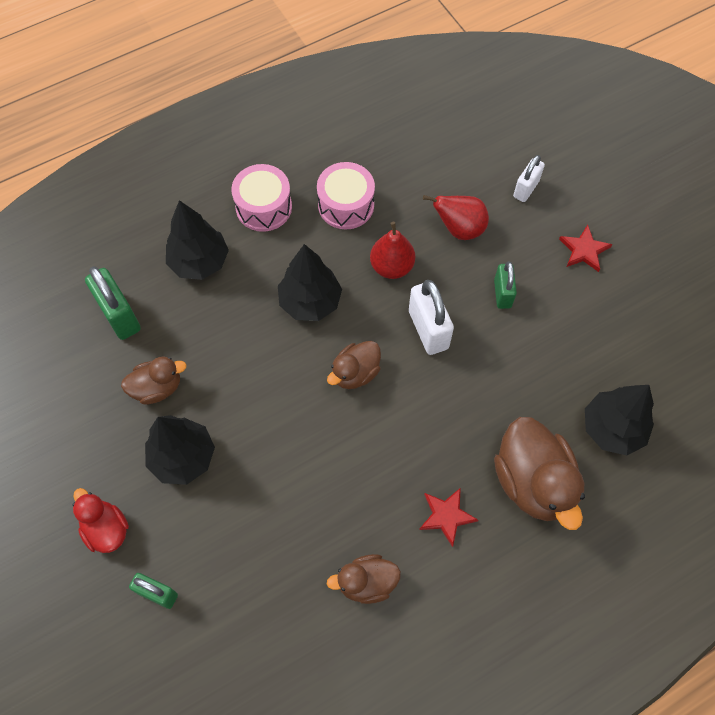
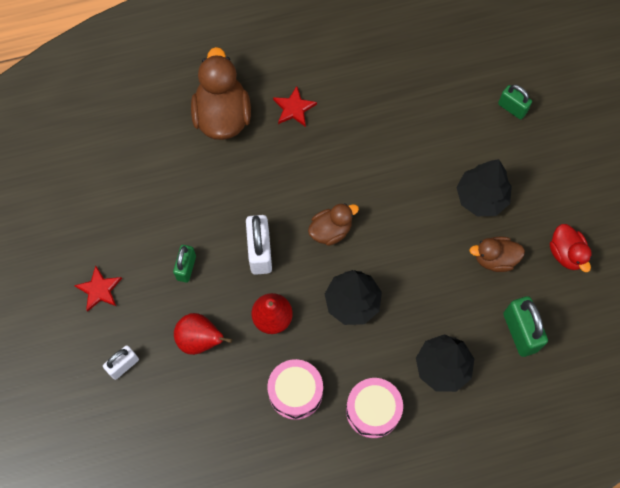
camera: 165 degrees left, 5 degrees up
(106, 529) = (545, 160): red duck -> red duck (566, 253)
(366, 582) = (364, 80): brown duck -> none
(612, 428) = (147, 138): black tree -> none

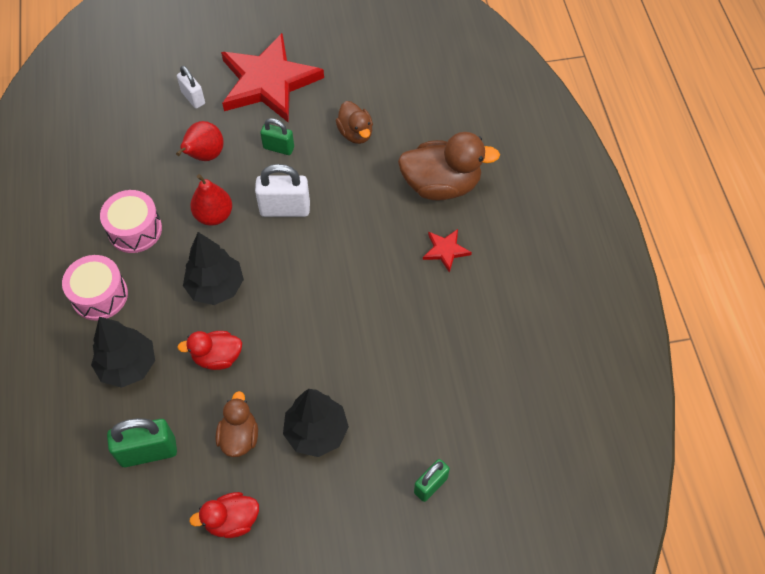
camera: 95 degrees right, 10 degrees down
(99, 289) = (268, 82): red star -> red star, size x2.41
(331, 230) = (299, 274): brown duck -> brown duck (355, 133)
(424, 289) = (217, 357): none -> red duck

